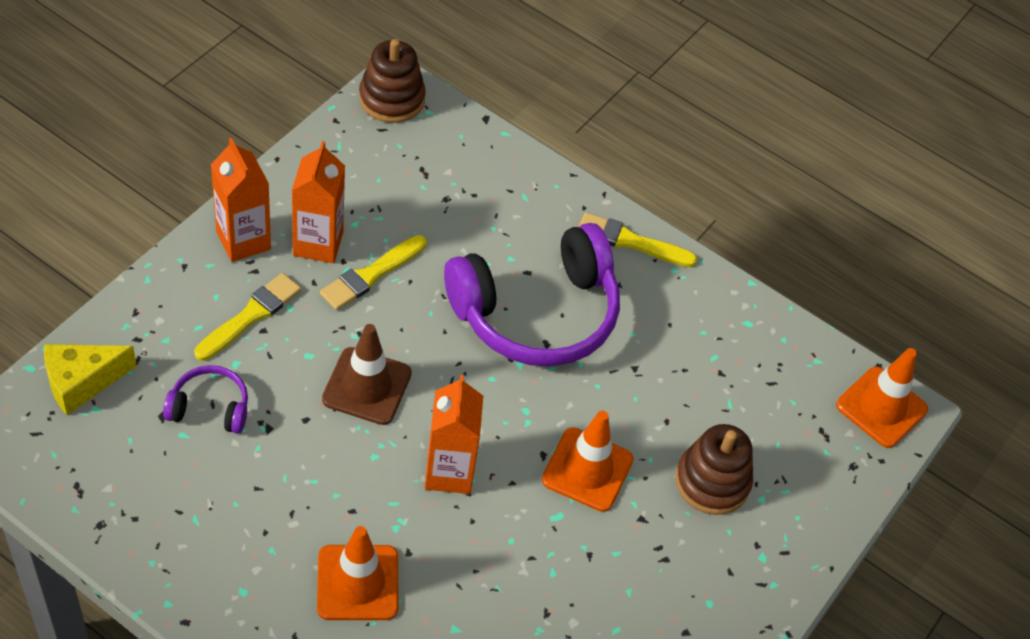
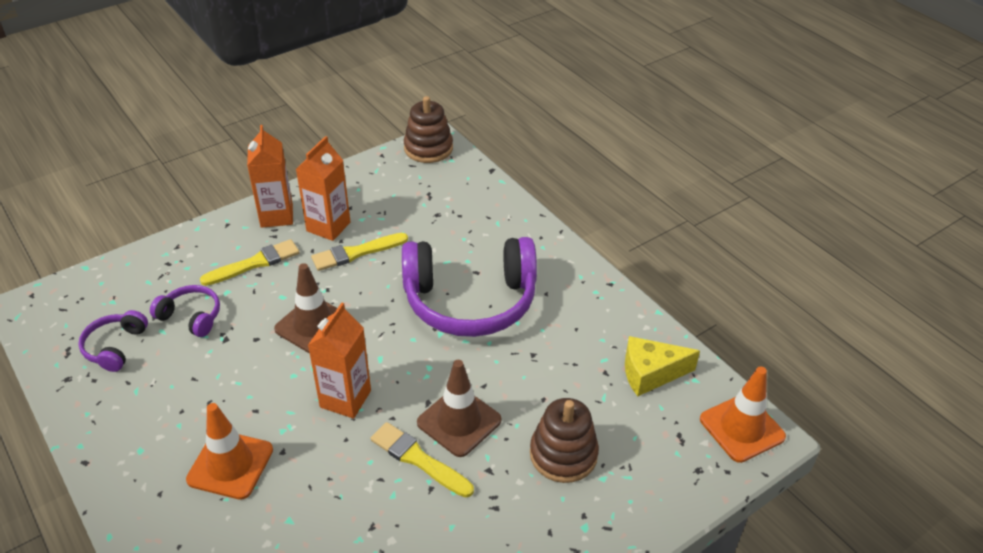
camera: 25 degrees right, 10 degrees down
(81, 382) = (113, 283): yellow cheese -> yellow cheese (650, 374)
(136, 469) = (115, 347): none -> purple headphones
(587, 470) = (459, 421): orange traffic cone -> brown traffic cone
(631, 241) = (568, 266): yellow brush -> yellow brush (418, 459)

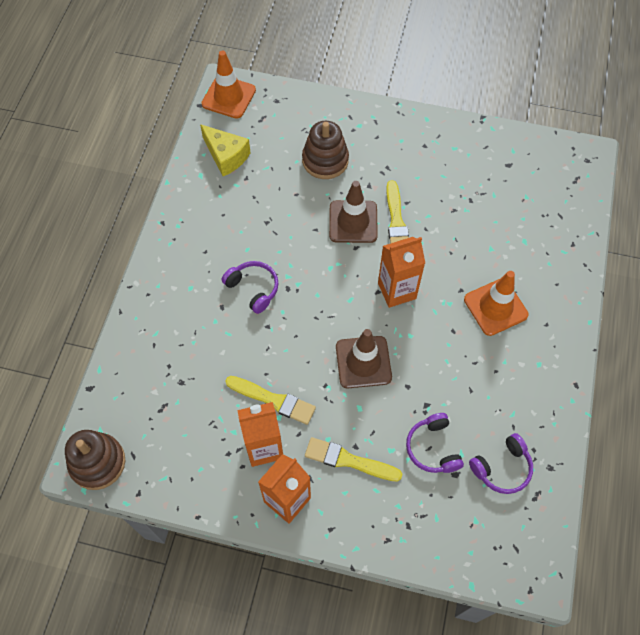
camera: 130 degrees left, 20 degrees up
(470, 301) = (253, 288): purple headphones -> purple headphones, size x0.45

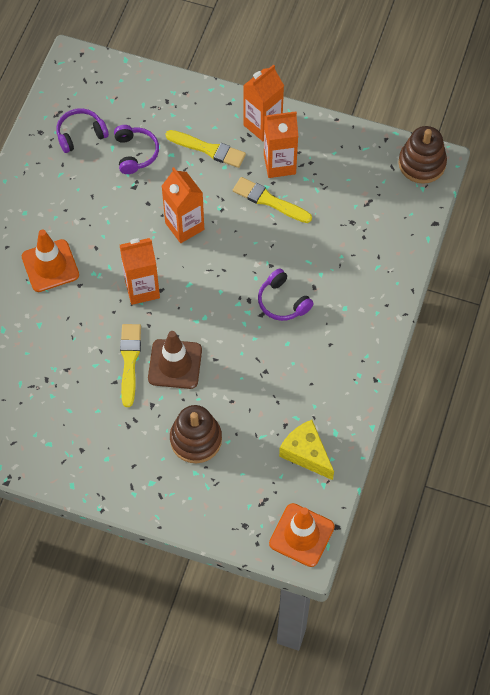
camera: 175 degrees left, 0 degrees up
(363, 362) = (184, 226): brown traffic cone -> orange carton

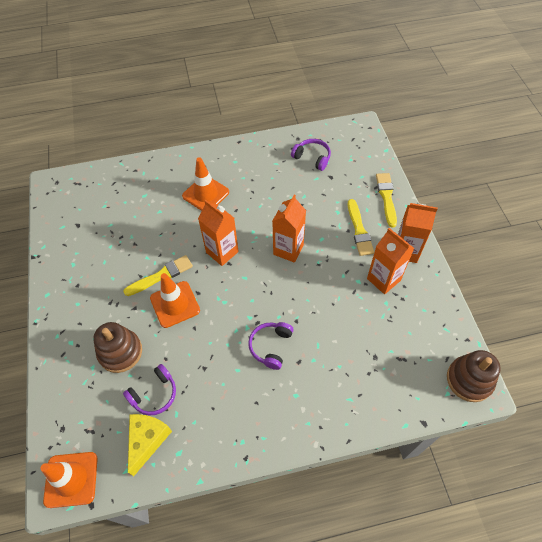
camera: 60 degrees right, 5 degrees down
(135, 153) = (322, 192): purple headphones -> purple headphones (154, 394)
(175, 364) = (175, 304): brown traffic cone -> orange traffic cone
(269, 200) = (348, 289): yellow brush -> yellow brush (386, 197)

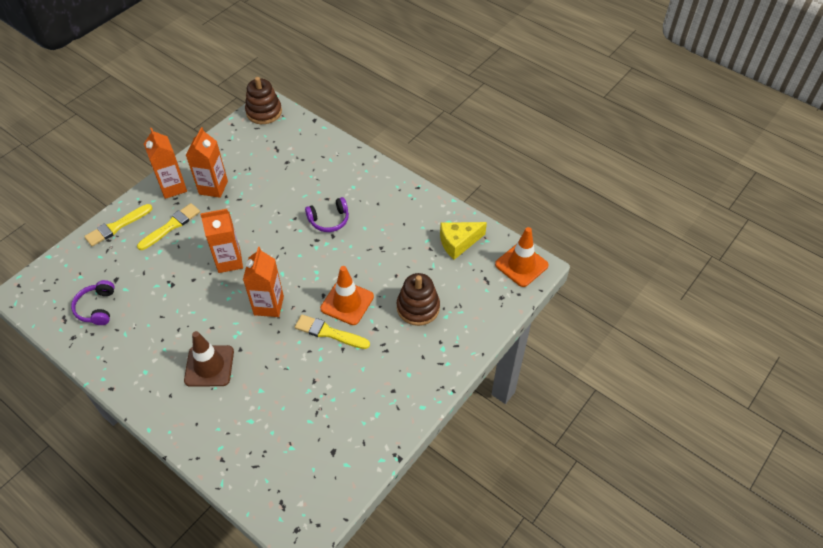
camera: 130 degrees left, 5 degrees down
(154, 394) = (427, 262): purple headphones -> none
(205, 194) = (209, 366): orange traffic cone -> brown traffic cone

